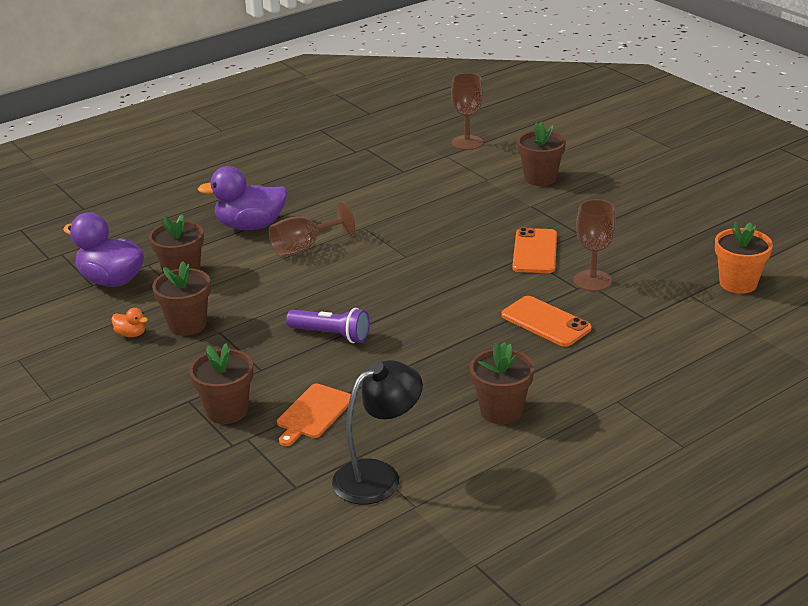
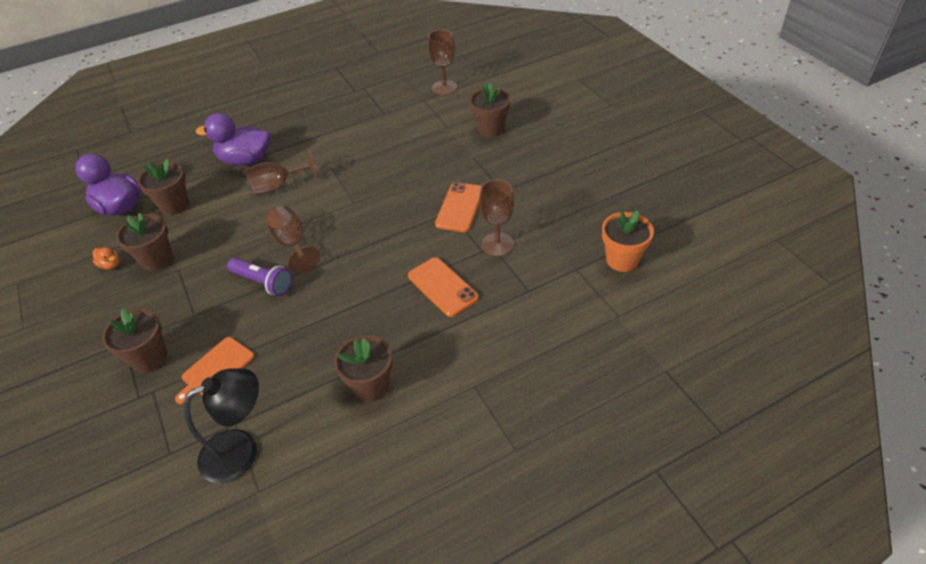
camera: 10 degrees right, 15 degrees up
(349, 298) = (292, 244): none -> brown goblet

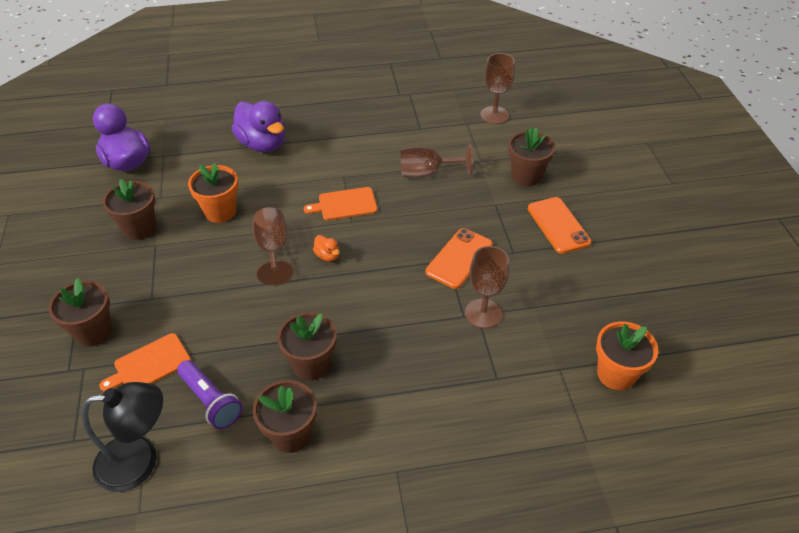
camera: 15 degrees right, 0 degrees up
(110, 265) = (96, 221): orange duck -> orange duck (327, 256)
(174, 205) = (177, 174): brown flower pot -> brown flower pot (311, 364)
(229, 226) = (220, 211): none -> orange flower pot
(245, 160) = (262, 144): purple duck -> purple duck turned 150 degrees counterclockwise
(263, 282) = (229, 284): purple flashlight -> purple flashlight (211, 401)
(277, 186) = (283, 181): brown goblet -> brown goblet (427, 173)
(342, 190) = (345, 204): none -> orange cutting board
(443, 287) = (407, 345): orange phone -> orange phone (558, 225)

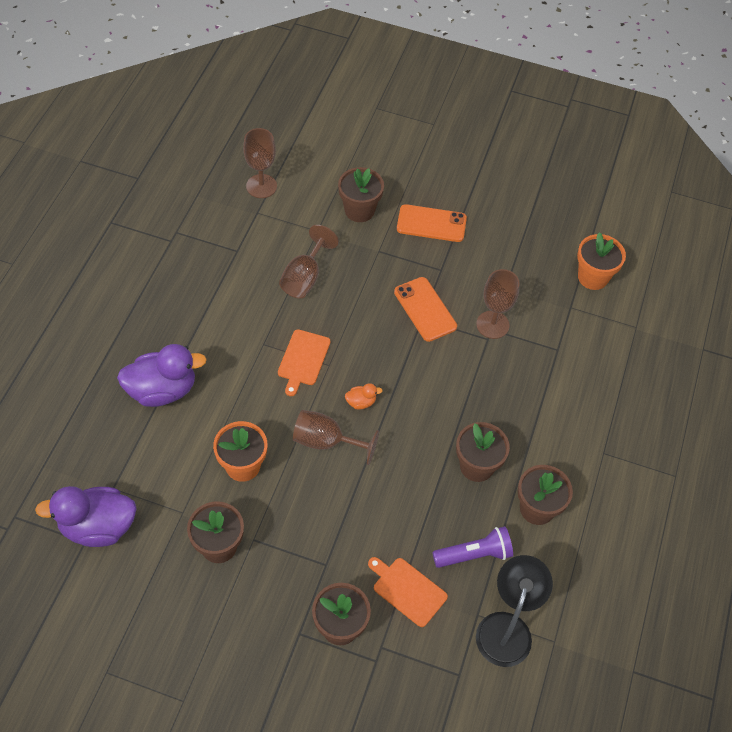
camera: 65 degrees left, 10 degrees up
(149, 364) = (407, 590): orange cutting board -> orange cutting board turned 135 degrees clockwise

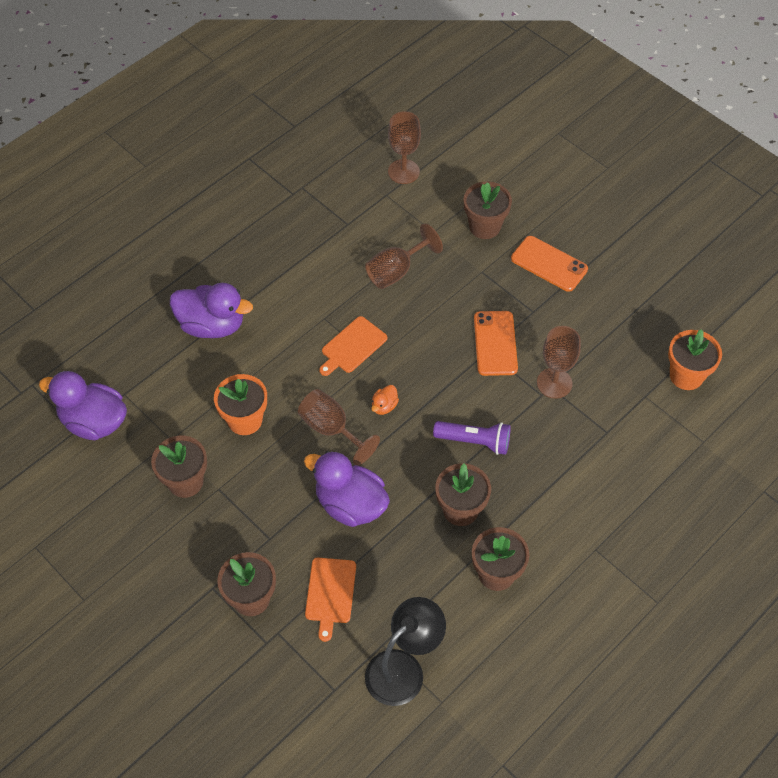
camera: 30 degrees right, 0 degrees up
(361, 402) = (384, 406): orange duck -> orange duck turned 105 degrees clockwise
(380, 502) = (350, 504): none -> purple duck
(407, 590) = (330, 593): orange cutting board -> orange cutting board turned 150 degrees counterclockwise
(474, 554) = (411, 589): purple flashlight -> purple flashlight (475, 441)

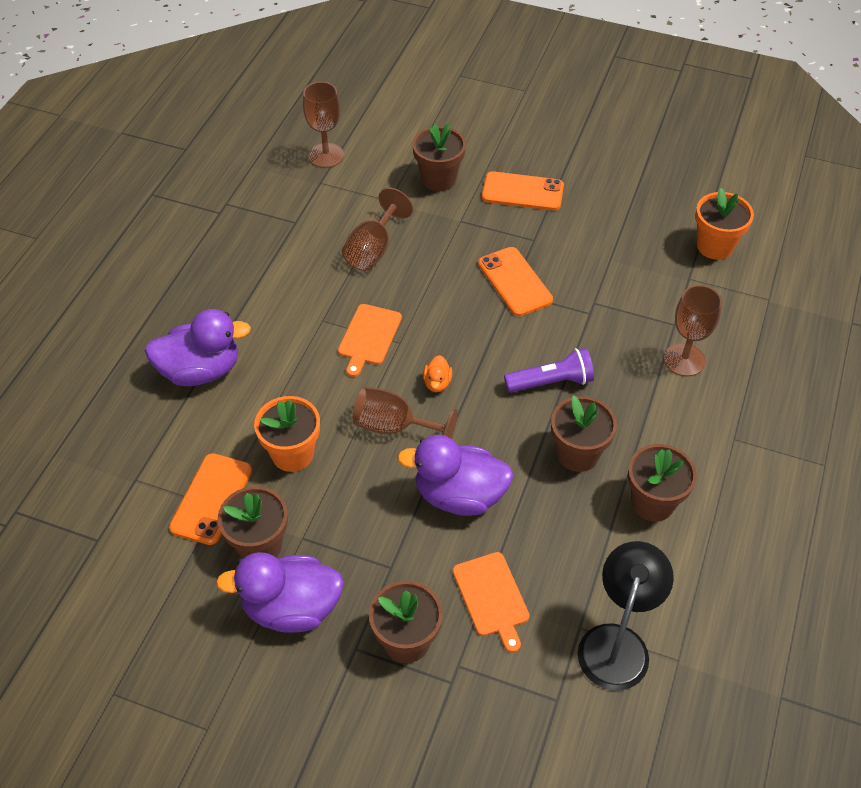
camera: 25 degrees left, 5 degrees down
(94, 422) = (114, 523): purple duck -> purple duck (291, 608)
(169, 431) = (211, 499): none -> orange phone
(554, 383) = (595, 298): brown goblet -> brown goblet (684, 360)

